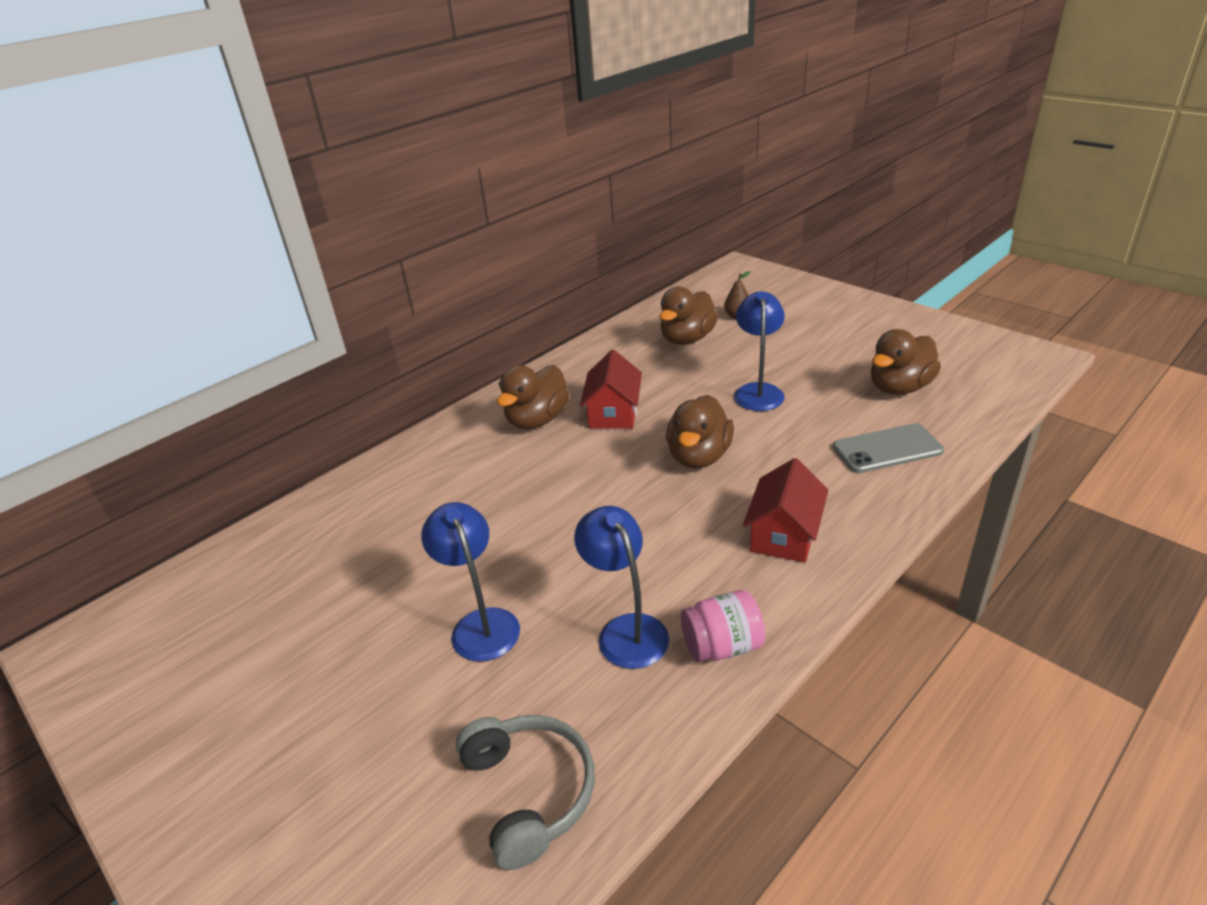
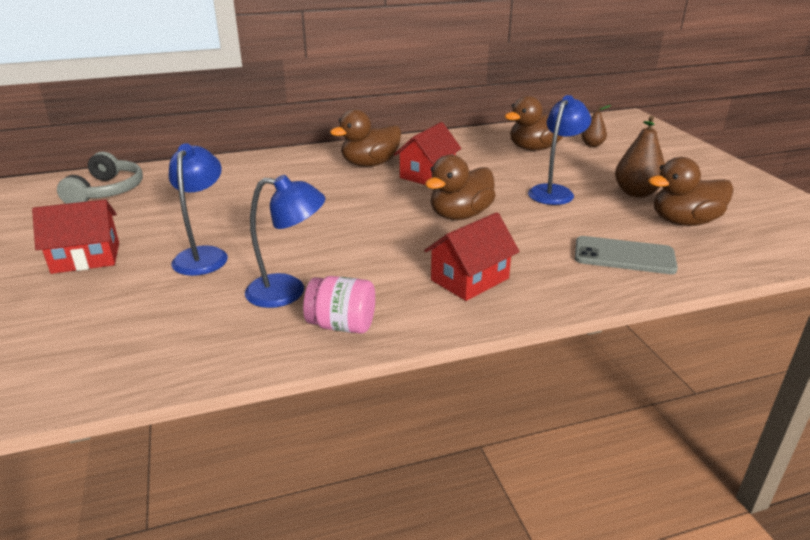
camera: 25 degrees right, 5 degrees down
(337, 692) = (86, 258): none -> red house
(529, 792) = (122, 350): grey headphones -> grey headphones (107, 191)
(626, 630) = (288, 291): blue lamp -> blue lamp turned 90 degrees clockwise
(830, 366) = (636, 193): none -> brown pear

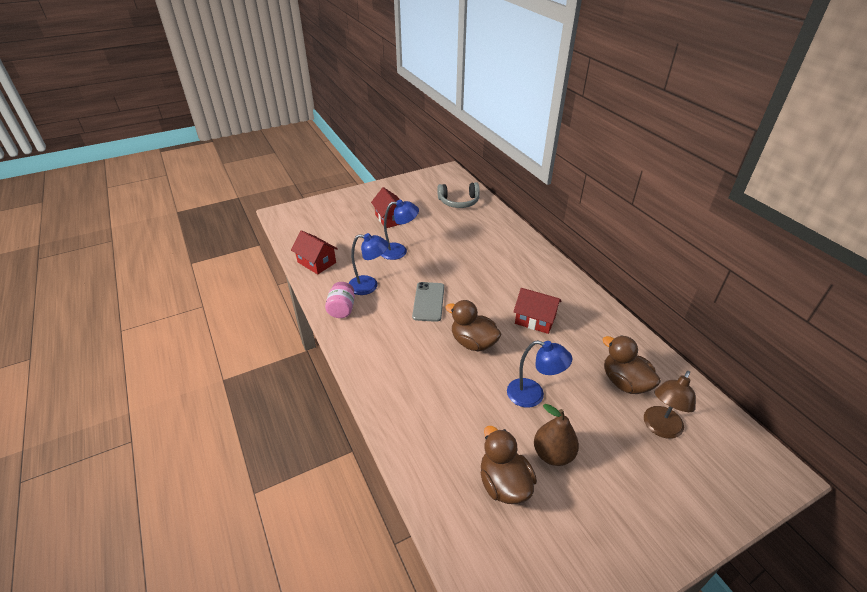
camera: 80 degrees right, 10 degrees up
(288, 291) = (369, 286): blue lamp -> blue lamp turned 75 degrees counterclockwise
(370, 164) = (540, 289): brown duck -> none
(470, 279) = (391, 353): red house -> red house (316, 262)
(592, 145) = (660, 428): brown pear -> brown lamp
(624, 256) = (435, 434): grey phone -> grey phone (428, 302)

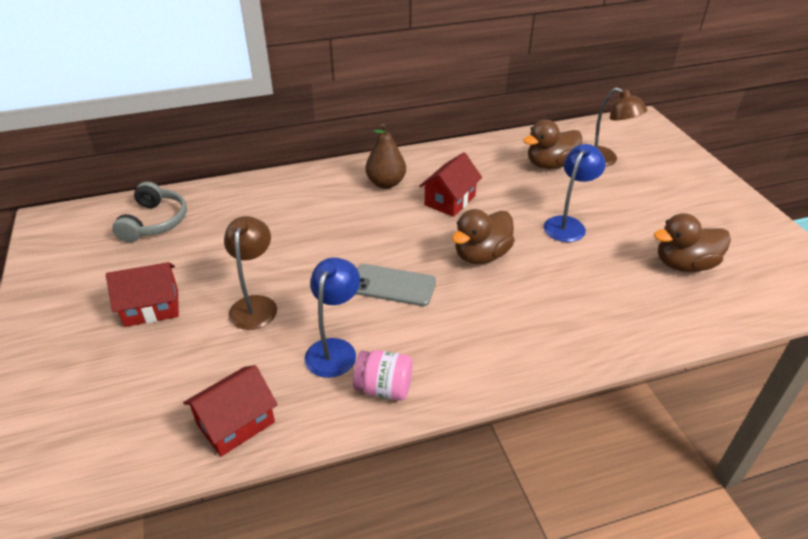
camera: 80 degrees left, 0 degrees up
(399, 251) = (255, 305): blue lamp -> brown lamp
(553, 454) = (643, 226): brown pear -> brown pear (386, 183)

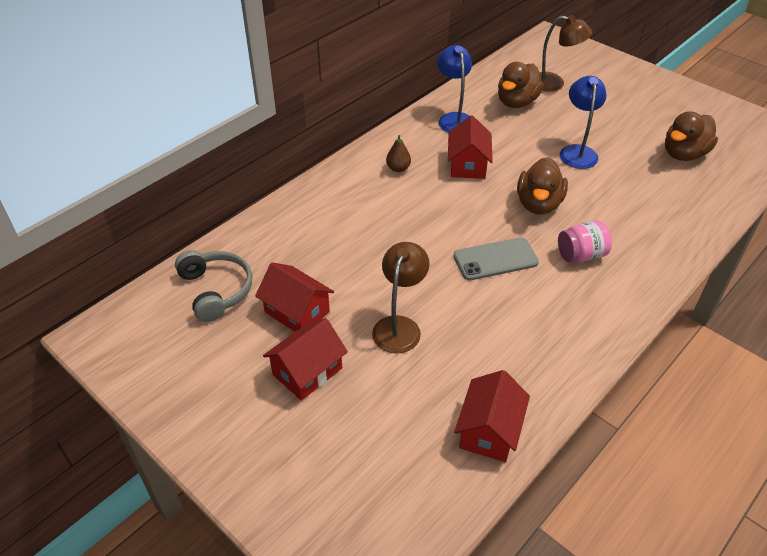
camera: 30 degrees left, 5 degrees up
(192, 260) = (297, 312): none -> red house
(255, 305) = (399, 326): brown lamp -> brown lamp turned 45 degrees clockwise
(334, 349) = (504, 333): blue lamp -> blue lamp (454, 119)
(384, 388) = (572, 346): pink jar -> pink jar (581, 255)
(386, 183) = (398, 168): brown pear -> brown pear, size x0.60

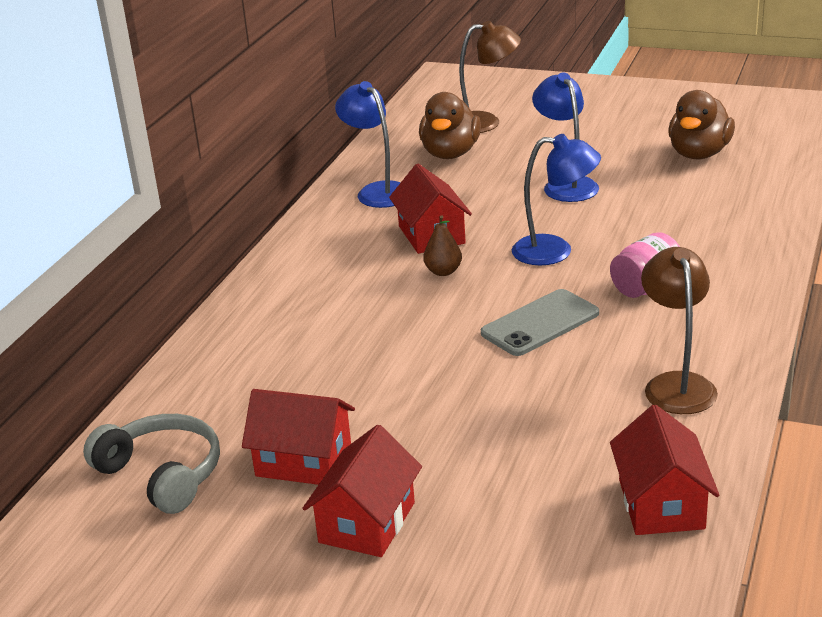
camera: 20 degrees left, 15 degrees down
(398, 168) = (337, 264): brown pear -> brown pear (443, 271)
(399, 326) = (462, 432): brown lamp -> brown lamp (676, 384)
(538, 204) = (555, 251): brown duck -> blue lamp

